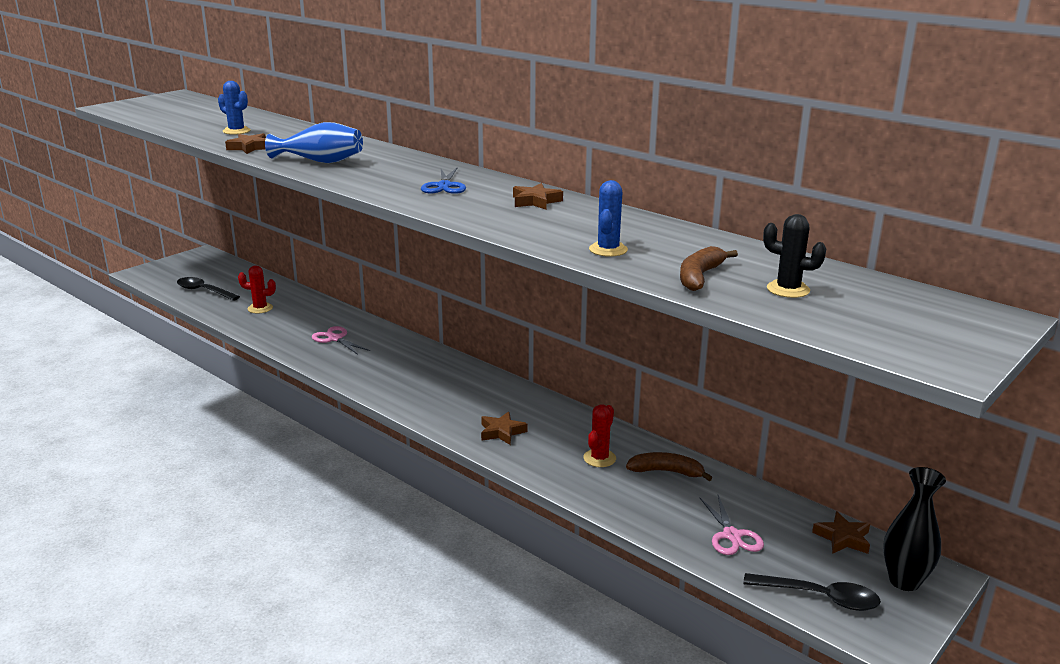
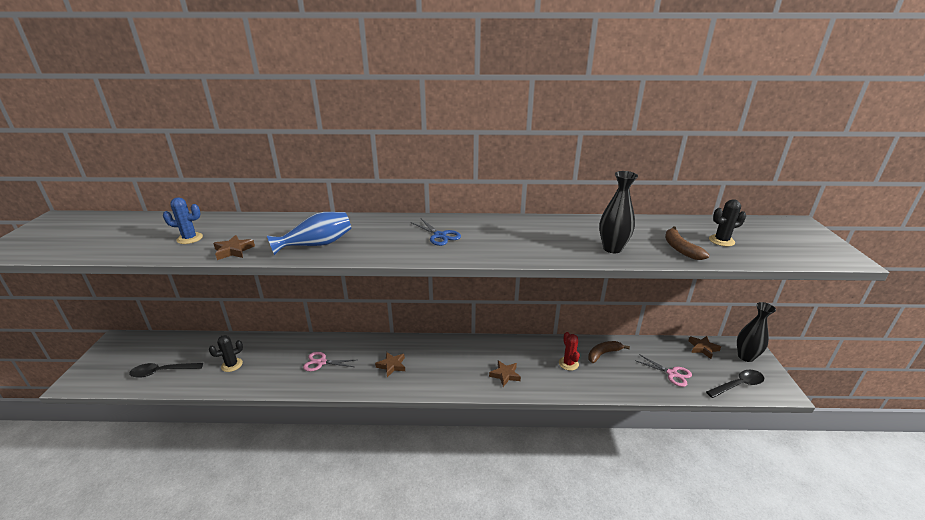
camera: 40 degrees left, 5 degrees up
(260, 308) = (232, 365): red cactus -> black cactus
(535, 201) = (511, 228): brown star -> brown star (392, 366)
(608, 250) = (612, 248): blue cactus -> black vase

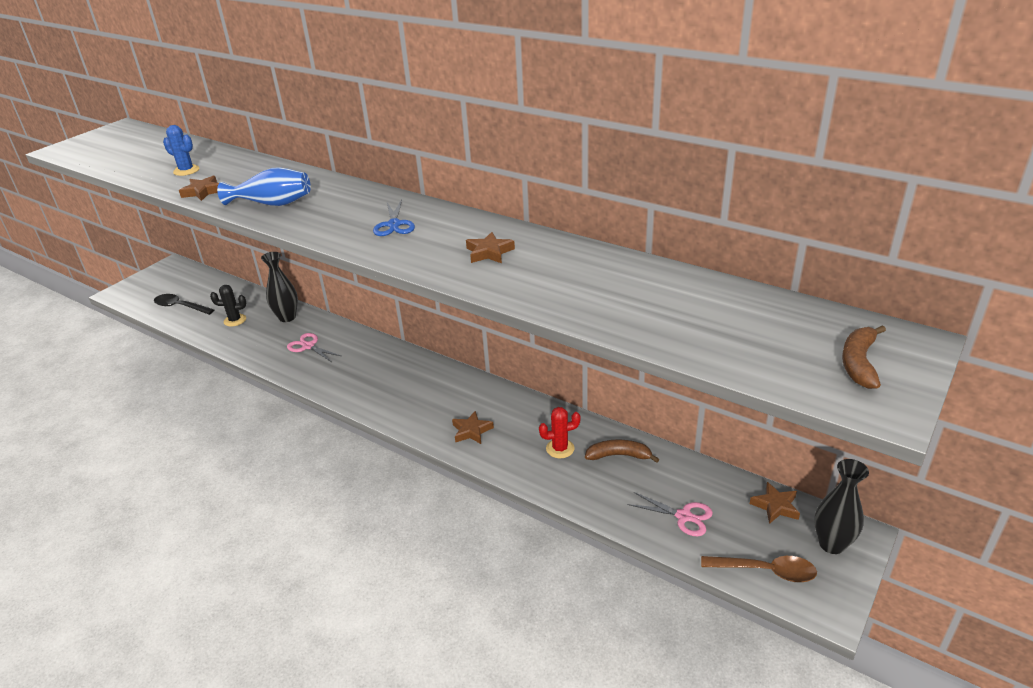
camera: 35 degrees right, 5 degrees up
(392, 366) = (367, 375): brown star -> brown star (489, 252)
(568, 363) = (560, 448): red cactus -> red cactus turned 60 degrees clockwise
(612, 248) = (559, 294): black vase -> black vase (287, 317)
(672, 374) = (683, 516): pink scissors -> pink scissors turned 45 degrees counterclockwise
(680, 249) = (647, 320): brown banana -> brown banana (859, 363)
(721, 241) = (728, 328): black cactus -> none
(738, 385) = (766, 571): black spoon -> brown spoon

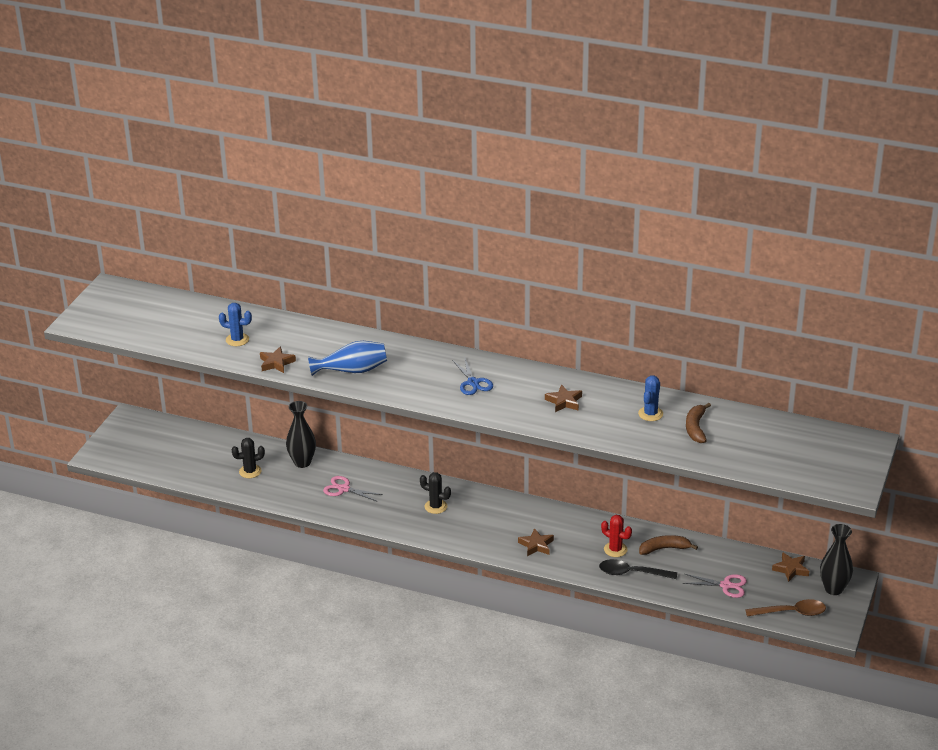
camera: 15 degrees left, 0 degrees up
(180, 307) = (180, 463): black spoon -> black spoon (632, 573)
(387, 374) = (435, 506): none -> black cactus
(560, 448) = (615, 549): red cactus -> red cactus turned 60 degrees clockwise
(594, 275) = (650, 414): none -> blue cactus
(859, 363) = (836, 460): brown banana -> brown banana (696, 428)

